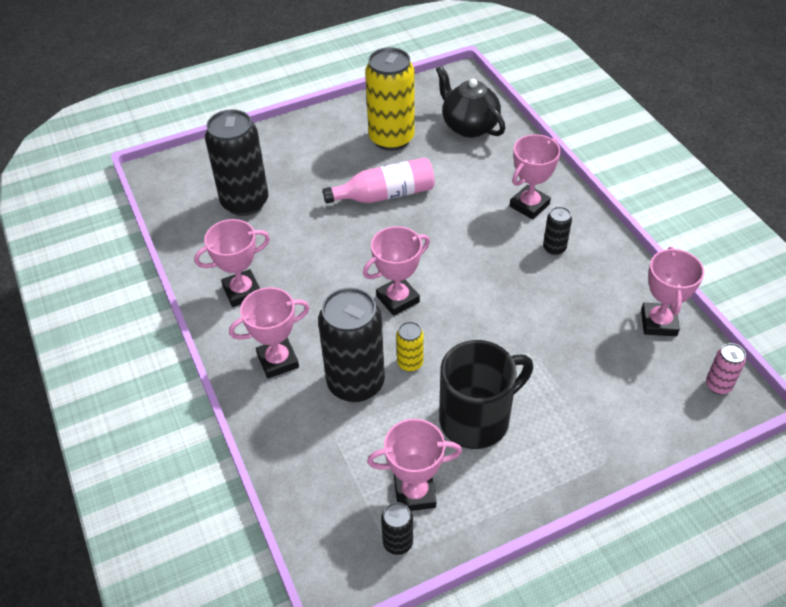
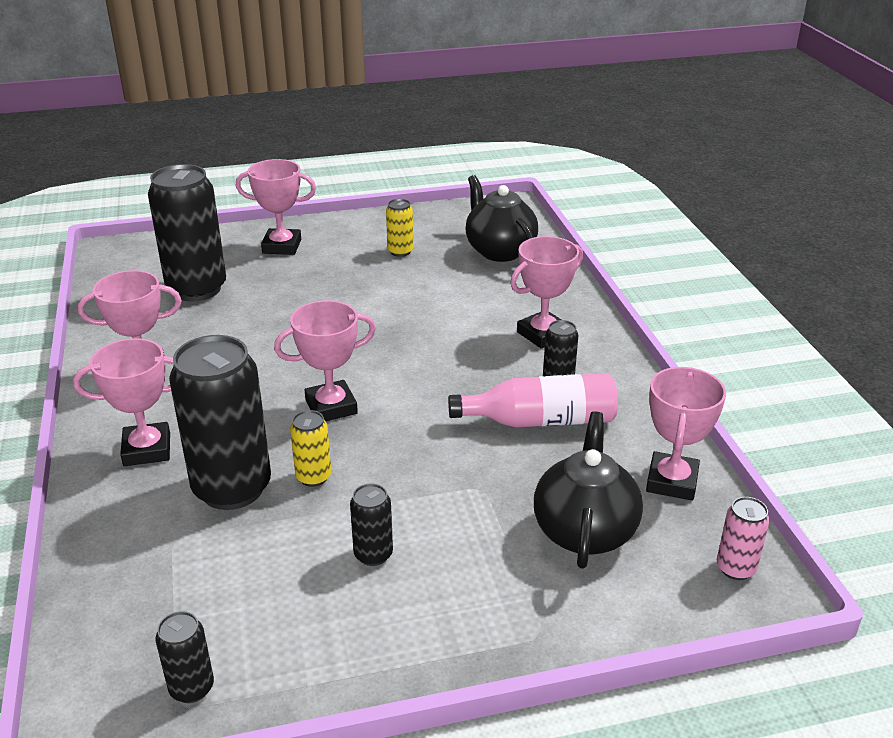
camera: 10 degrees right, 15 degrees down
(385, 195) = (367, 302): pink bottle -> pink bottle (541, 421)
(391, 138) = (400, 251): yellow can -> yellow can, size x0.46
(414, 493) = (246, 630): pink trophy -> pink trophy (282, 246)
(477, 419) = (373, 554): black mug -> black can
(612, 374) = (584, 530): none -> black teapot

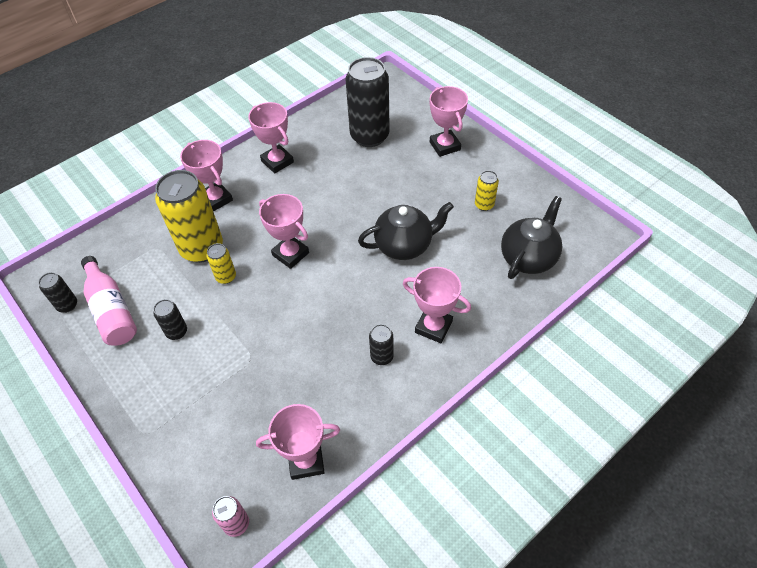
camera: 65 degrees right, 20 degrees up
(232, 488) = (202, 248): black can -> yellow can
(541, 421) = (332, 363): pink bottle -> pink bottle (112, 310)
(584, 530) = (237, 426): black teapot -> black teapot (404, 245)

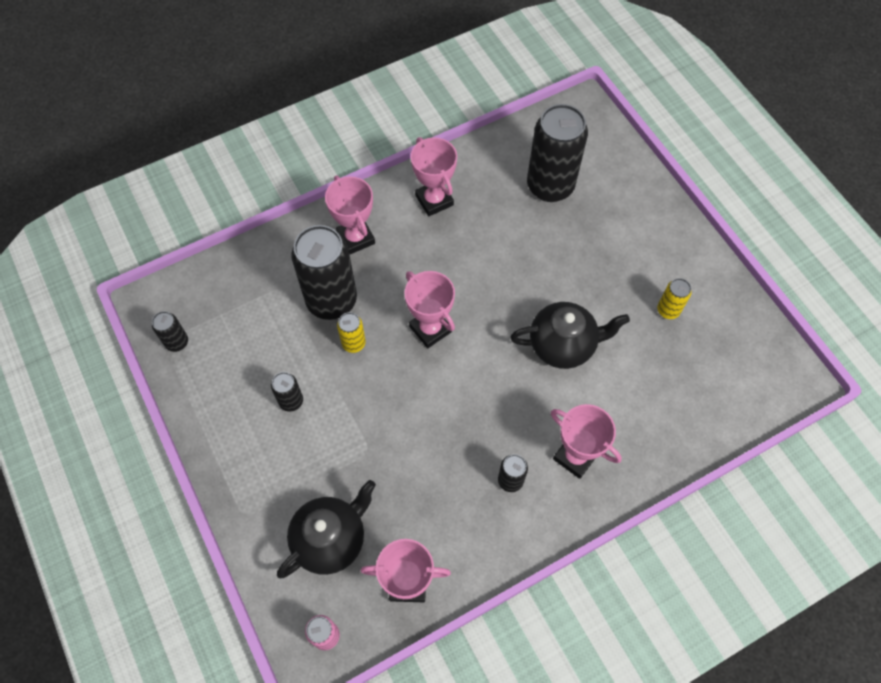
camera: 10 degrees right, 10 degrees up
(112, 310) = (224, 359): pink bottle -> none
(202, 248) = (331, 300): yellow can -> black can
(445, 146) = (638, 218): pink trophy -> none
(528, 257) = (704, 392): black teapot -> black teapot (331, 539)

